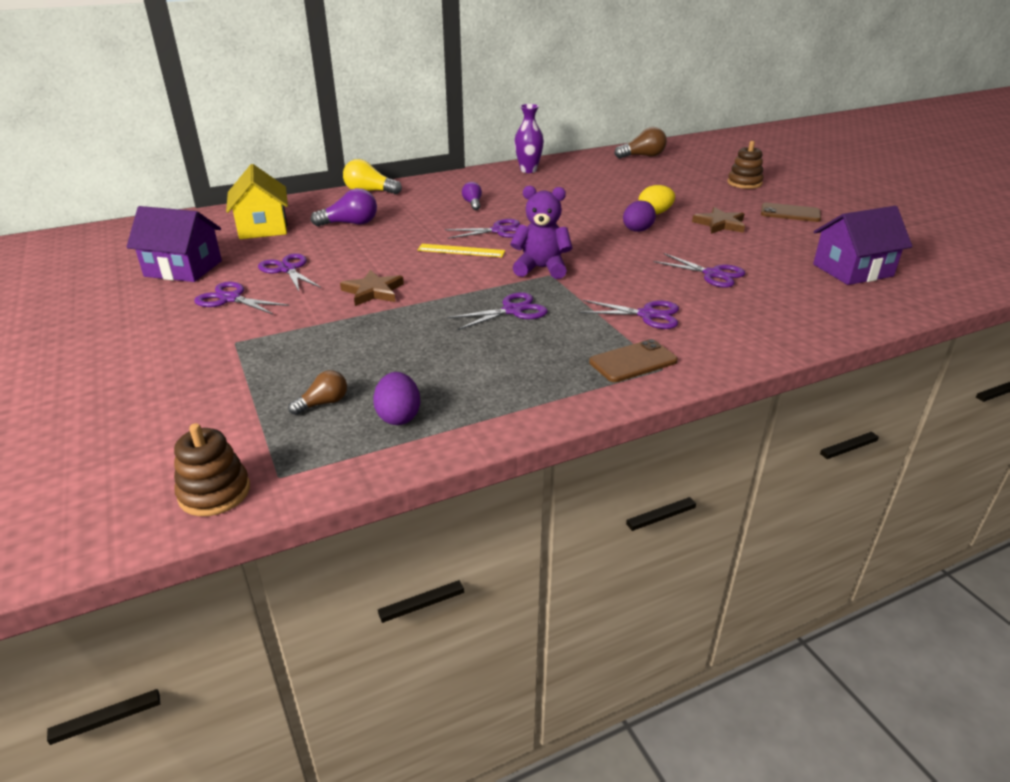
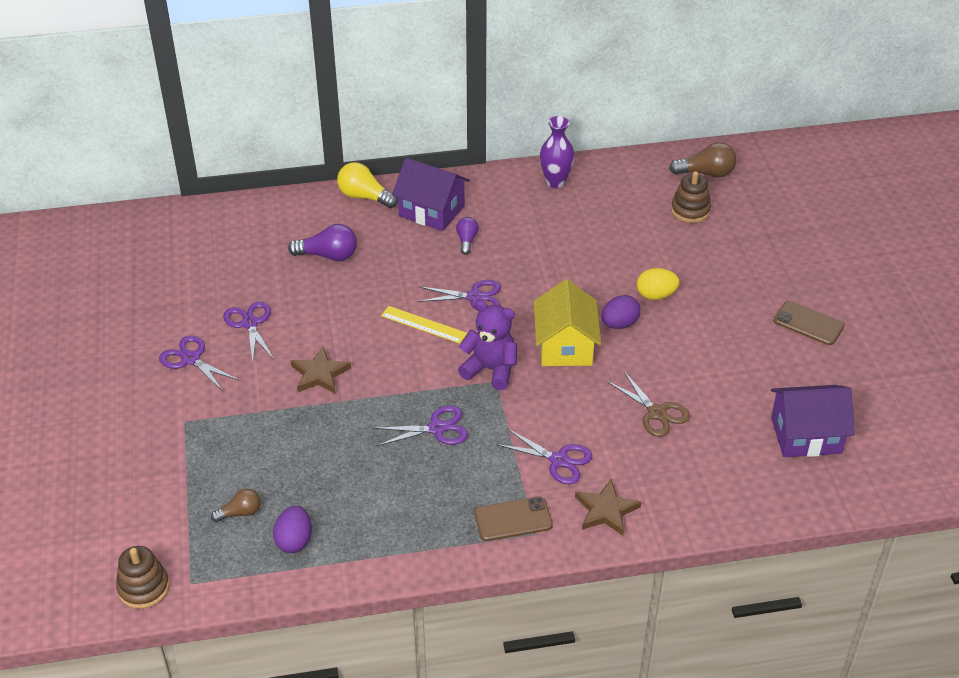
camera: 15 degrees right, 10 degrees up
(183, 268) = (156, 304): purple house -> purple house (431, 211)
(263, 227) = (241, 246): yellow house -> yellow house (565, 346)
(712, 274) = (656, 413): purple scissors -> brown scissors
(720, 224) = (716, 329): brown star -> brown star (606, 510)
(744, 183) = (795, 253): brown stacking toy -> brown stacking toy (690, 210)

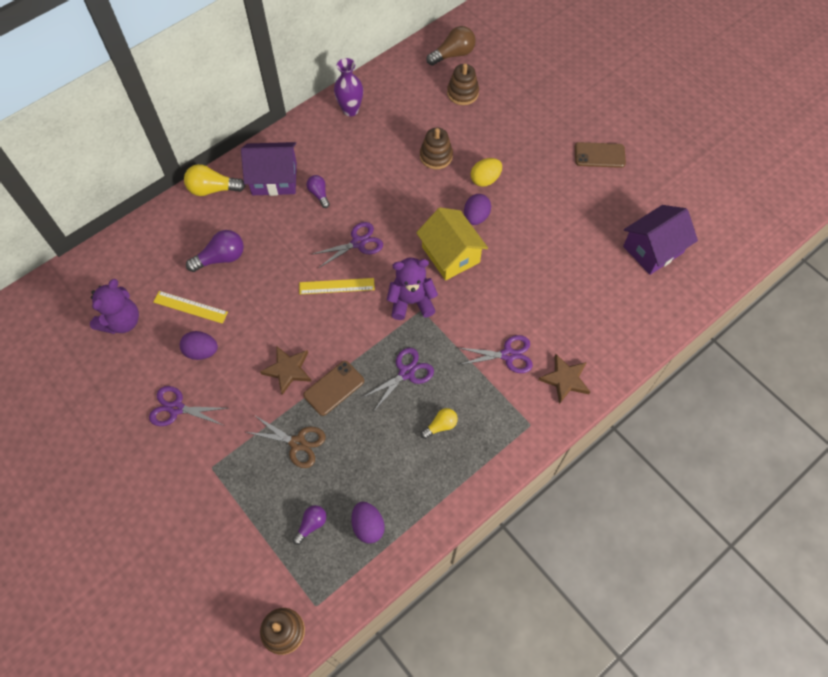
camera: 30 degrees left, 20 degrees up
(197, 269) = (122, 321): none -> purple teddy bear
(240, 513) = (311, 525): brown light bulb -> purple light bulb
(250, 323) = (201, 351): purple scissors -> purple egg
(268, 283) = (190, 307): none -> yellow ruler
(436, 490) = (440, 426): none -> yellow light bulb
(513, 519) = (508, 421): brown phone -> brown phone (334, 388)
(617, 254) = (436, 156): none -> brown stacking toy
(656, 413) = (547, 280): brown scissors -> brown scissors (297, 443)

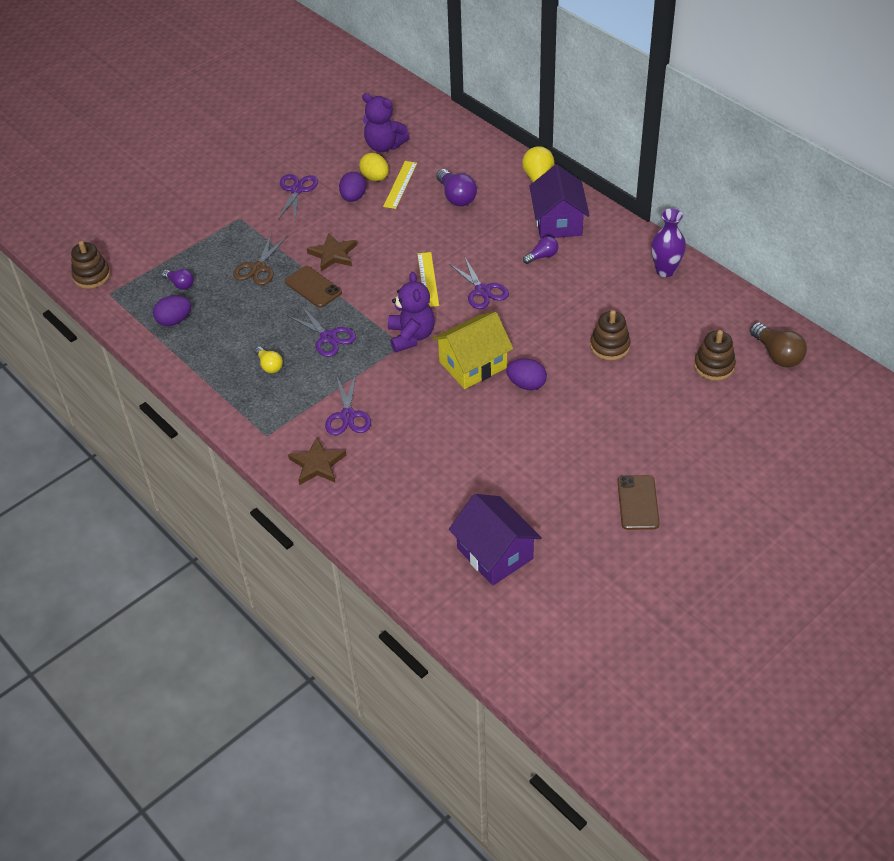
camera: 90 degrees right, 15 degrees down
(485, 179) = (581, 391): yellow egg -> yellow egg (375, 178)

